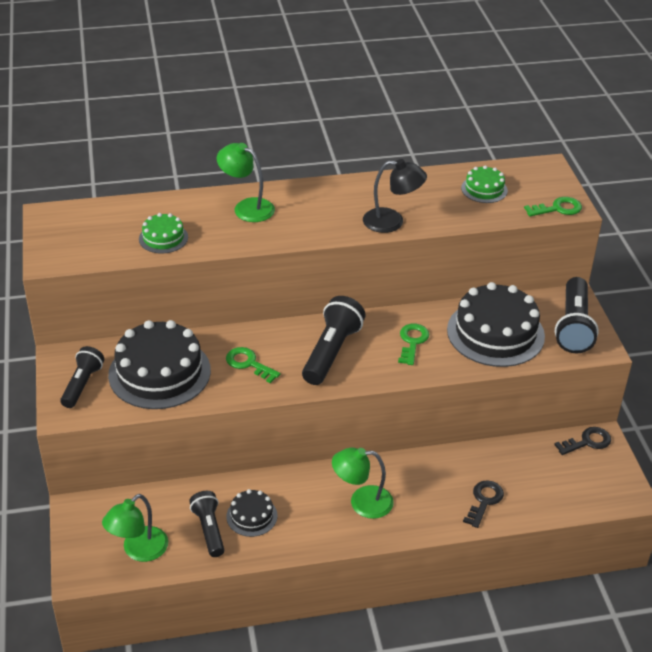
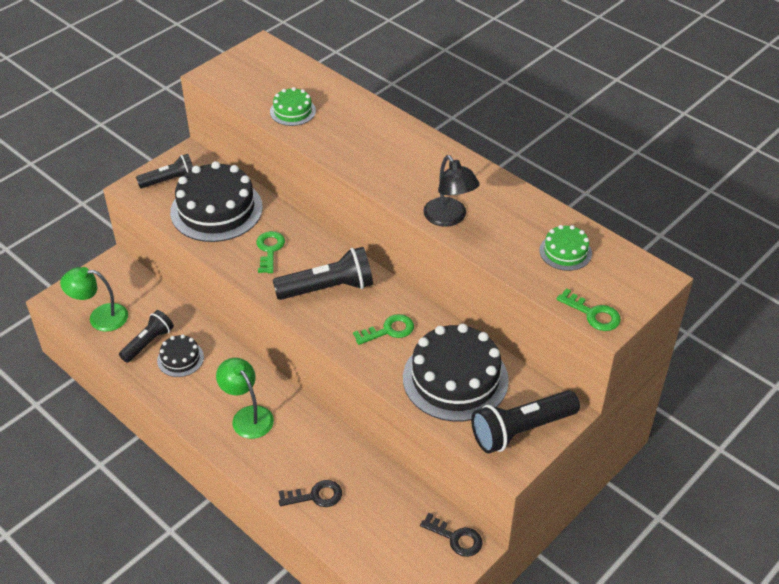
camera: 55 degrees right, 5 degrees up
(247, 207) = (377, 131): green lamp -> none

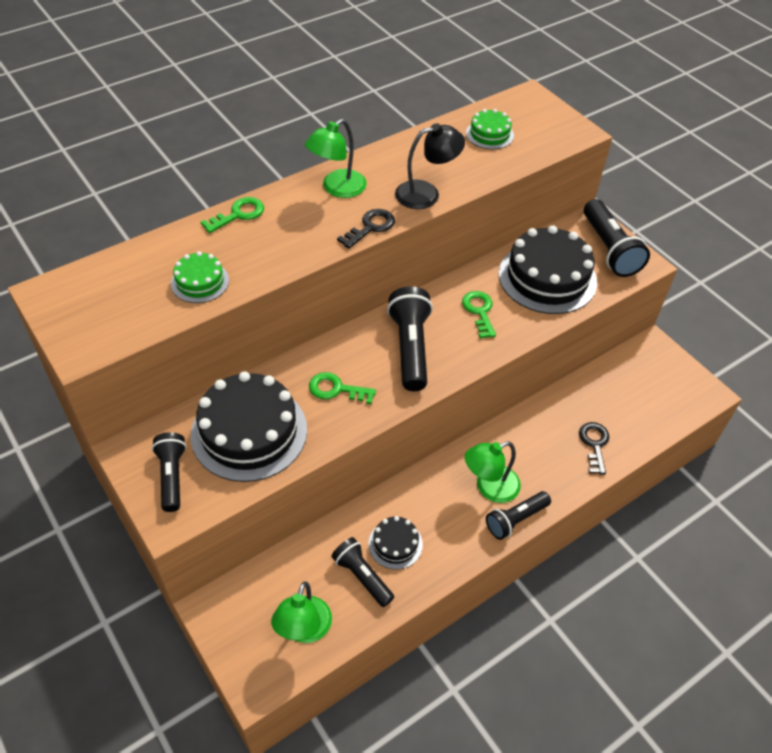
camera: 80 degrees left, 5 degrees up
(216, 439) = (515, 520): none -> black flashlight
(433, 162) = (337, 188): none -> green lamp
(456, 538) = (644, 353): black key -> black key (370, 227)
(593, 314) = (568, 136): green key -> green key (238, 214)

